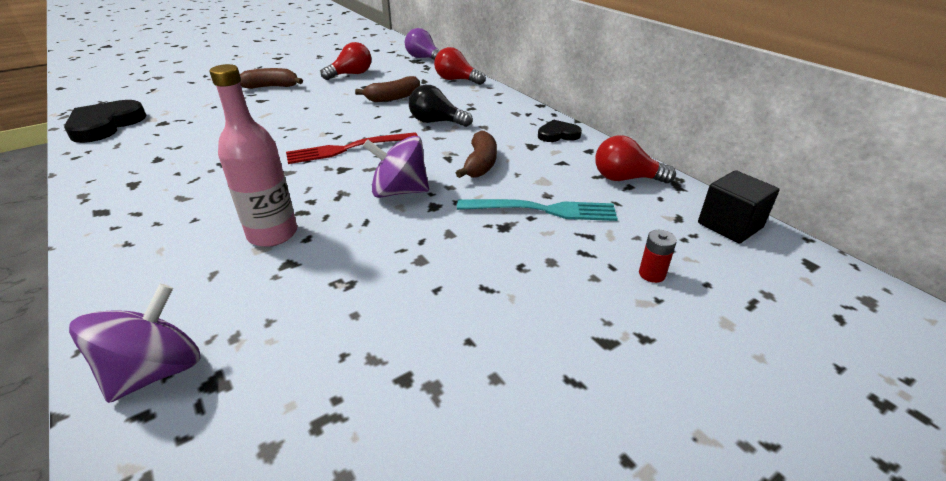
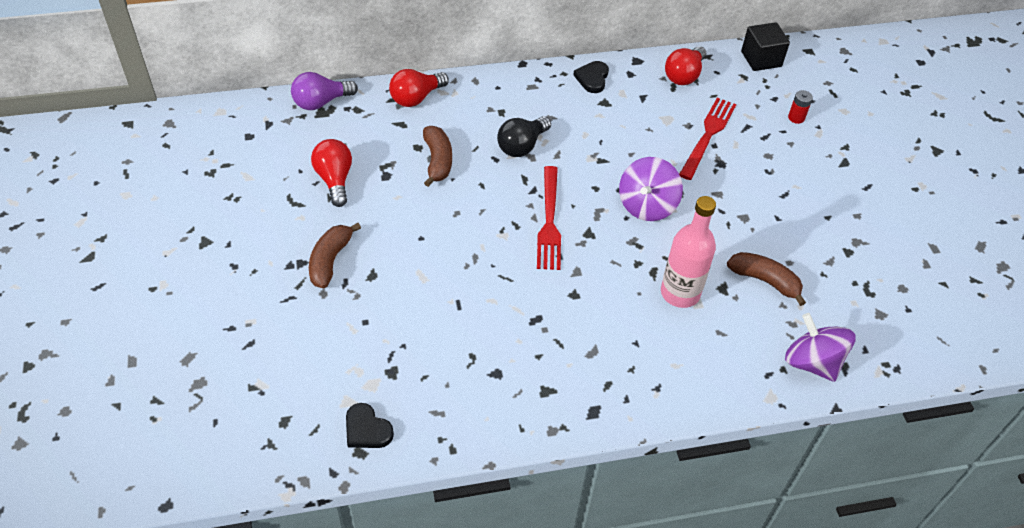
camera: 70 degrees left, 15 degrees up
(105, 125) = (367, 429): black heart -> black heart, size x0.56
(480, 164) = (623, 144): brown banana -> brown banana (764, 281)
(544, 210) = (708, 135): turquoise fork -> red fork

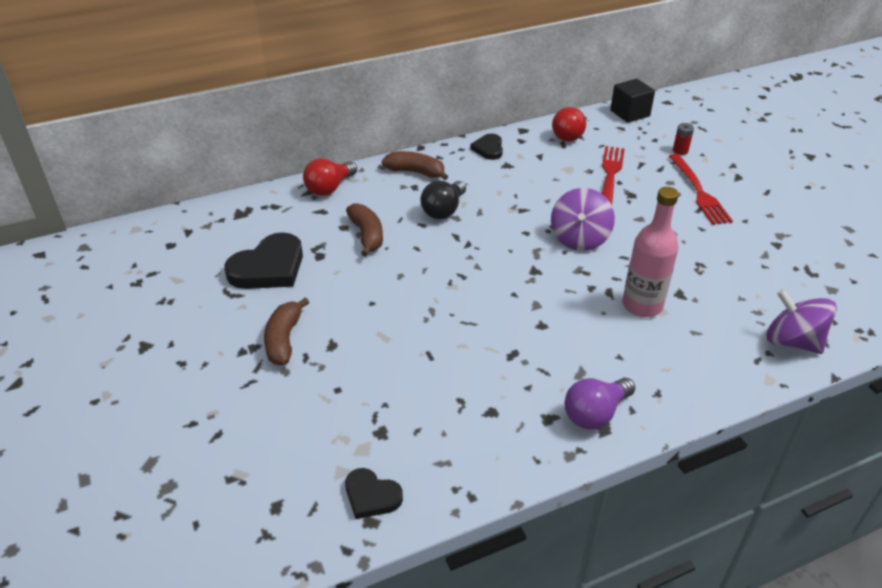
camera: 10 degrees left, 10 degrees down
(321, 102) = (237, 206): purple light bulb -> purple light bulb (595, 413)
(335, 180) = (269, 267): red light bulb -> black heart
(549, 223) = (493, 268): red fork -> red fork (699, 192)
(764, 281) = (715, 281): brown banana -> brown banana (415, 172)

